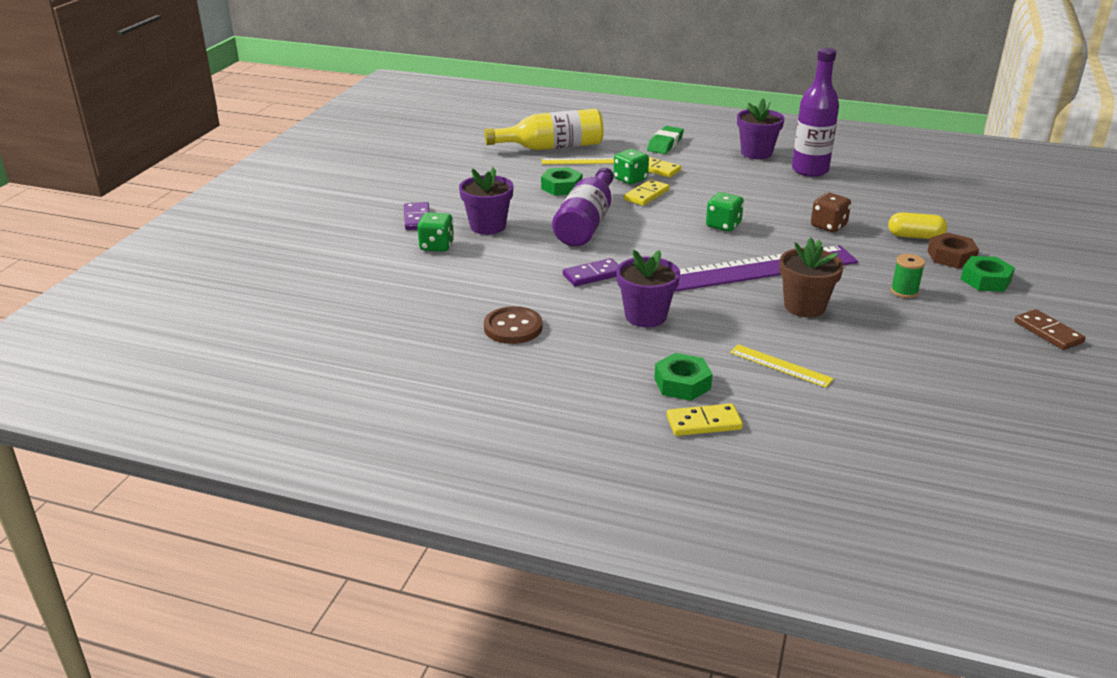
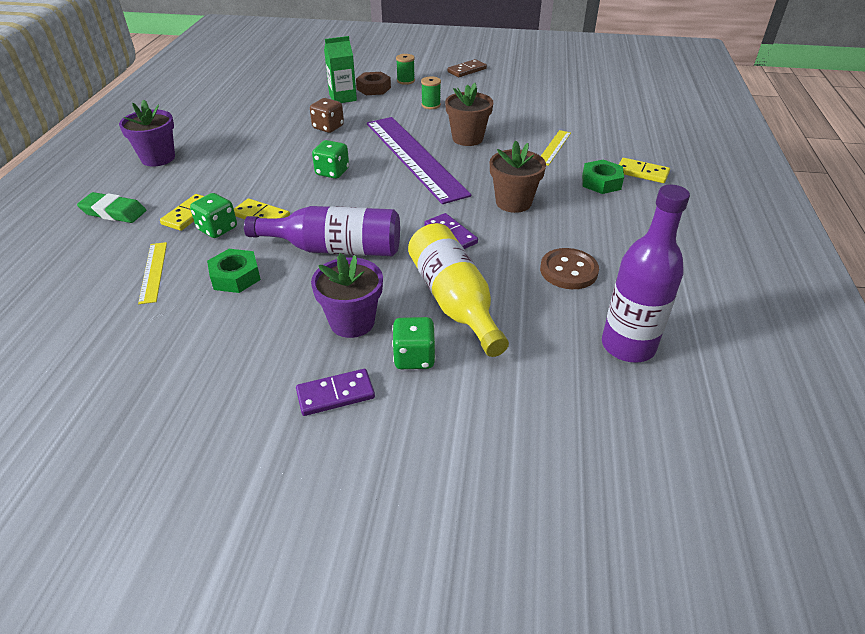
camera: 100 degrees left, 10 degrees up
(552, 147) = (95, 300): yellow bottle -> yellow bottle (454, 301)
(645, 316) = (513, 202): purple flower pot -> brown flower pot
(704, 423) = (642, 173): yellow domino -> yellow domino turned 45 degrees counterclockwise
(810, 170) = (208, 133): purple bottle -> purple bottle (628, 346)
(915, 236) = (343, 98): yellow capsule -> green carton
(985, 280) = (405, 81): green nut -> green spool

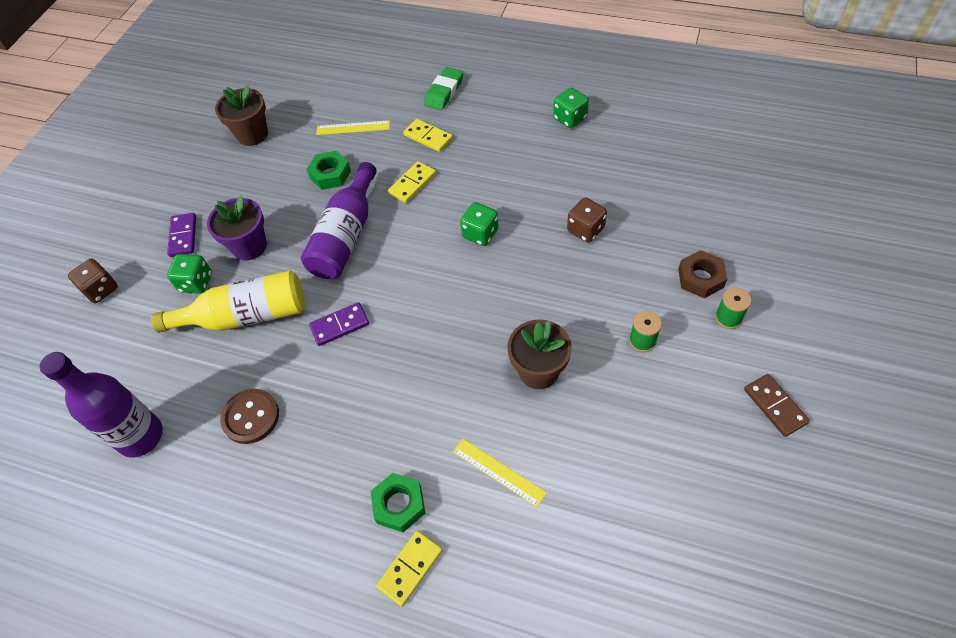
camera: 105 degrees right, 15 degrees up
(158, 158) = (534, 103): purple flower pot -> none
(217, 229) = (400, 157): green dice -> green dice (570, 118)
(343, 98) = (670, 244): green carton -> none
(414, 157) = (499, 309): purple ruler -> none
(442, 464) = (101, 290): none -> brown dice
(513, 202) = (380, 393): brown flower pot -> brown flower pot (252, 134)

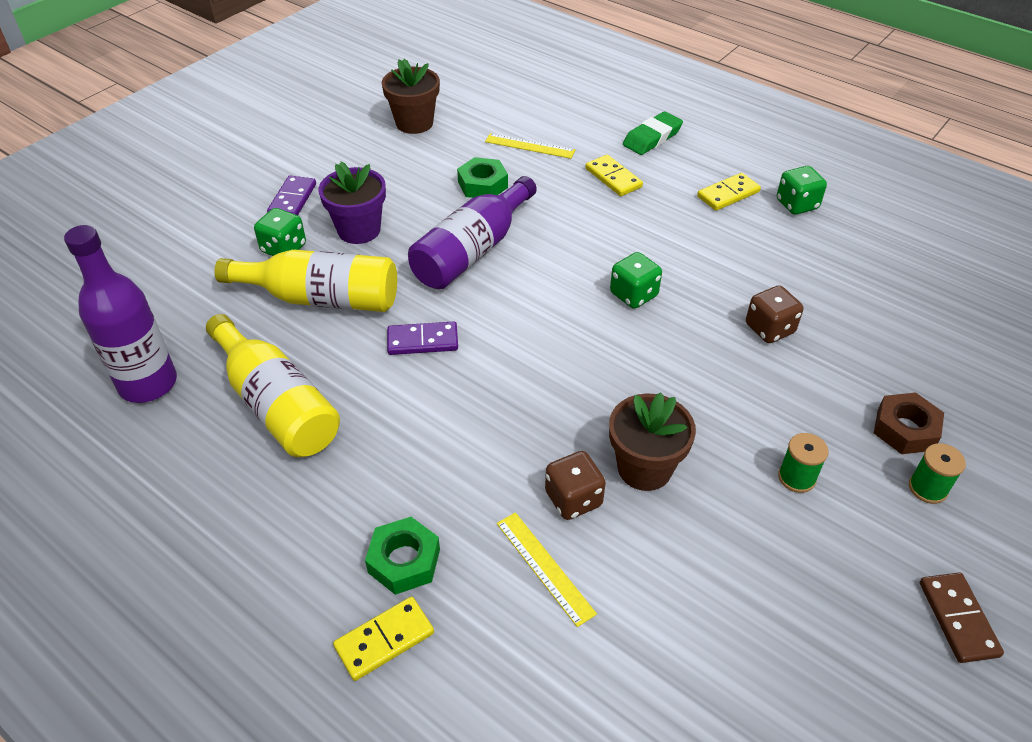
camera: 15 degrees right, 10 degrees down
(101, 290) = (181, 226): brown dice -> brown dice (573, 499)
(251, 417) = (277, 404): brown button -> yellow bottle
(412, 184) = (574, 220): yellow domino -> yellow domino (728, 194)

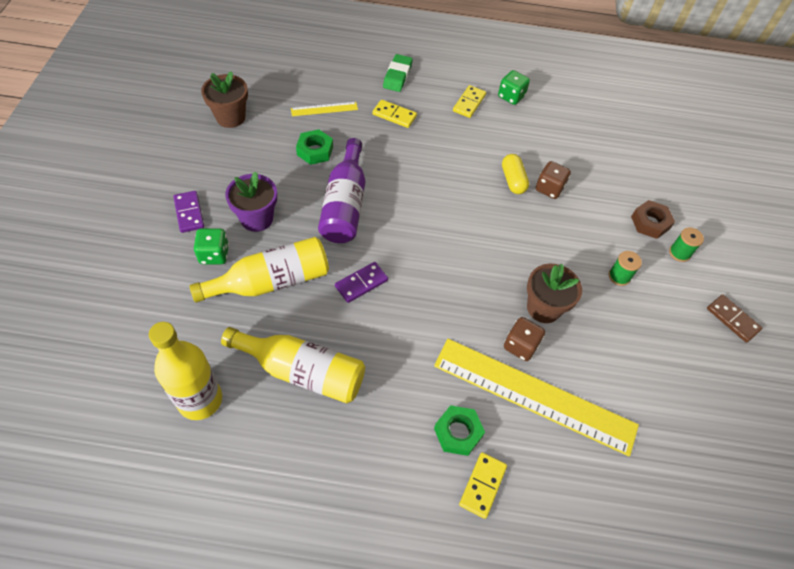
camera: 35 degrees left, 10 degrees up
(148, 384) = (200, 400): purple bottle -> yellow bottle
(545, 567) = (534, 395): yellow ruler -> yellow ruler, size x2.35
(633, 295) = (463, 196): green dice -> none
(721, 301) = (513, 180): none -> yellow capsule

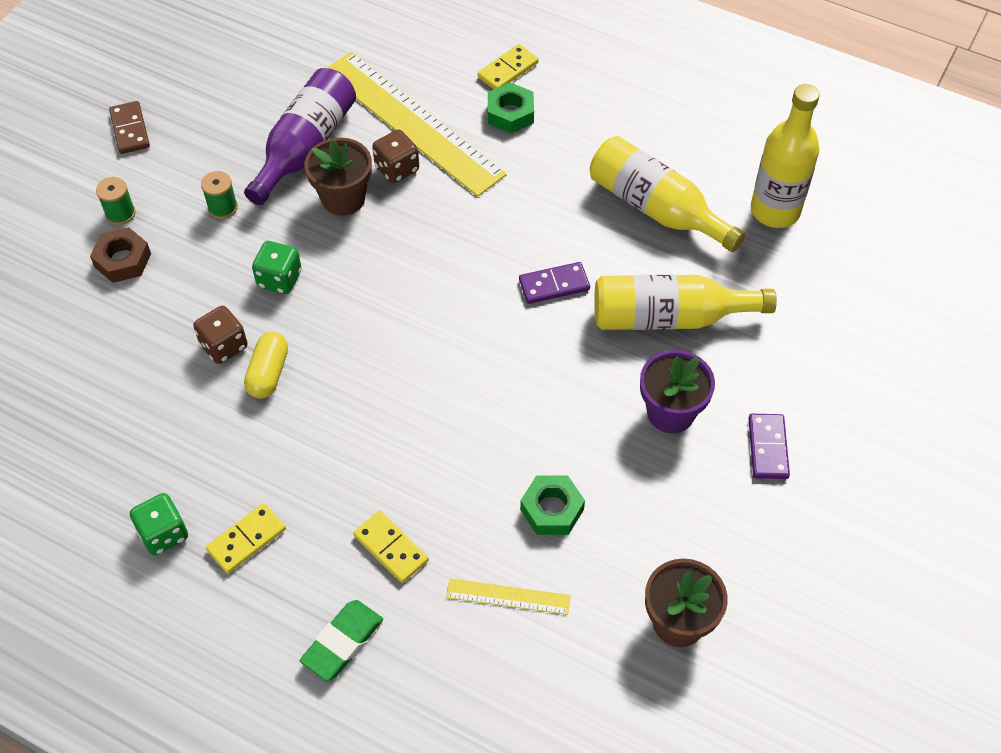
camera: 155 degrees left, 0 degrees up
(214, 255) = (739, 374): green dice -> green dice (279, 279)
(345, 204) = (536, 401): purple bottle -> purple bottle (305, 147)

